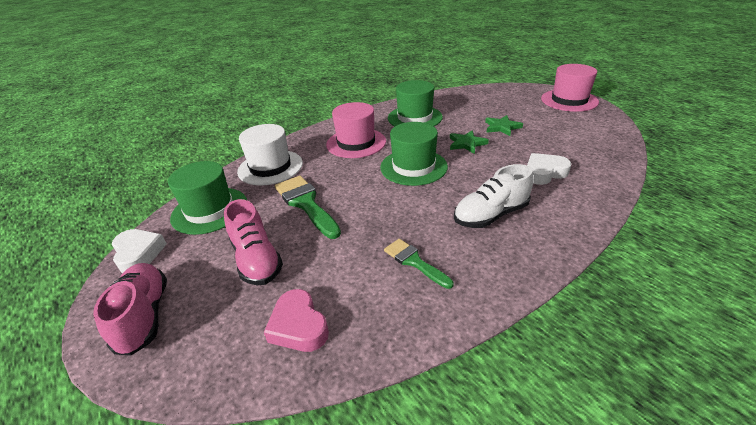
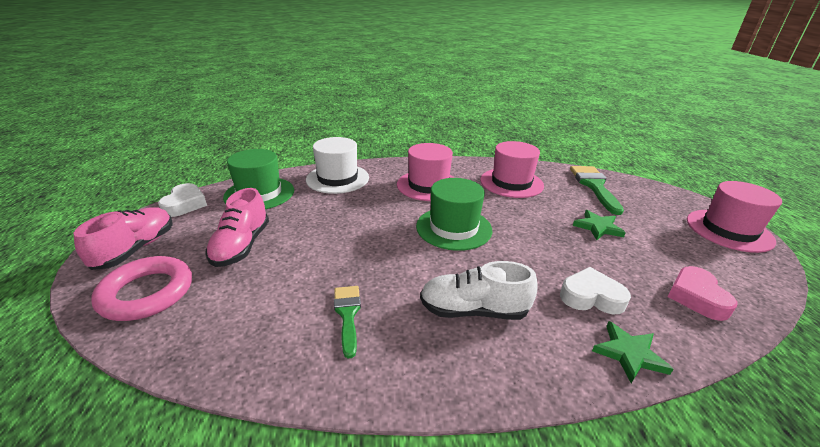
camera: 30 degrees right, 5 degrees down
(217, 342) = (147, 293): none -> pink ring
(298, 326) = (203, 314): pink heart -> pink heart (696, 297)
(305, 203) = (327, 219): green brush -> green brush (594, 186)
(414, 117) = (511, 183): green hat -> pink hat
(466, 144) = (535, 228): green star -> green star (629, 354)

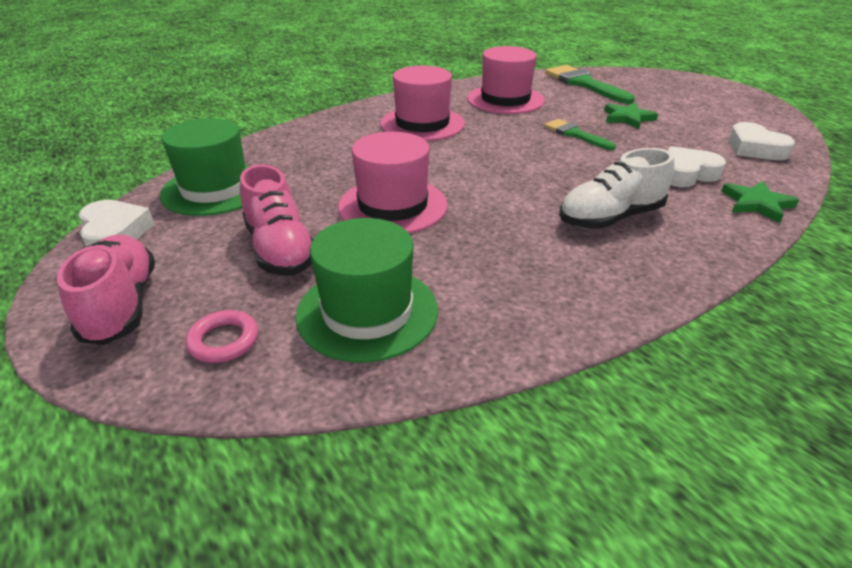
camera: 30 degrees left, 5 degrees up
(147, 293) = (224, 341): pink ring -> pink ring, size x0.52
(337, 178) = (301, 145): white hat -> none
(347, 314) = (501, 265): green brush -> green brush (575, 134)
(454, 228) = (502, 156): green hat -> green hat (367, 312)
(696, 297) = (754, 148): pink heart -> white heart
(729, 230) = (722, 93): pink hat -> pink hat (393, 205)

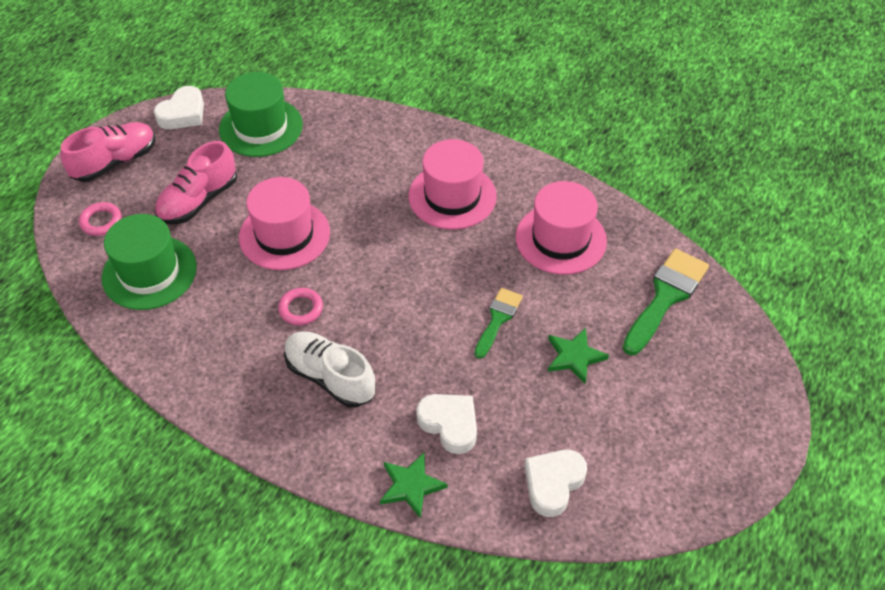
camera: 65 degrees right, 15 degrees up
(507, 216) = (301, 309): none -> pink ring

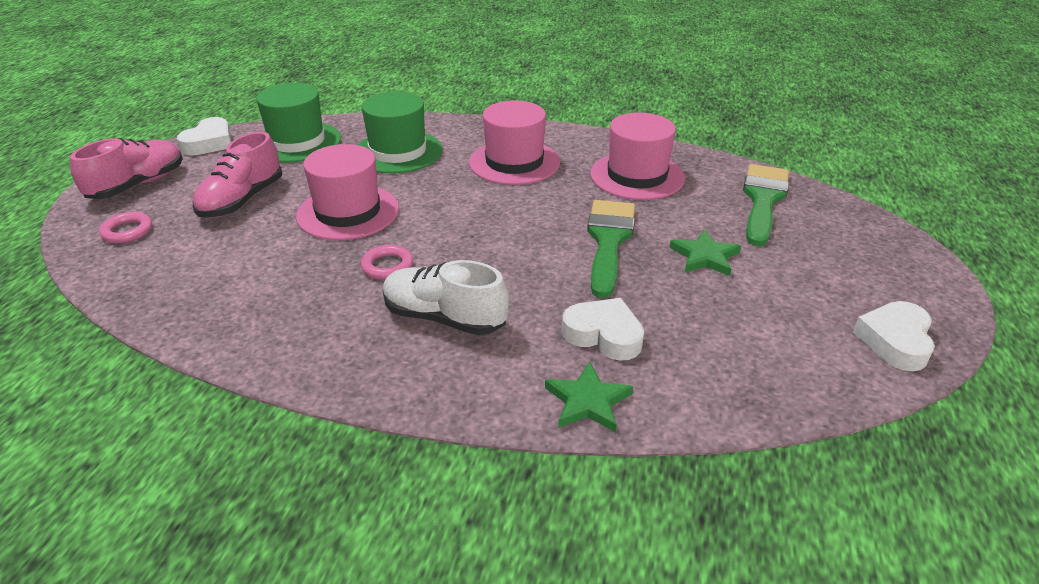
camera: 15 degrees left, 15 degrees down
(149, 272) = (195, 264): green hat -> green hat (398, 152)
(498, 319) = (608, 241): green brush -> green brush, size x1.64
(553, 484) = (751, 366): white heart -> white heart (895, 341)

